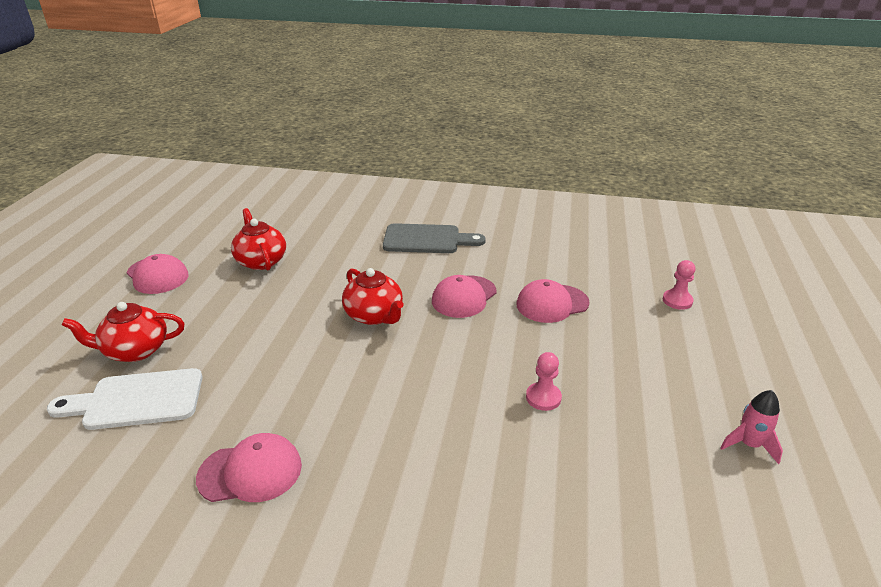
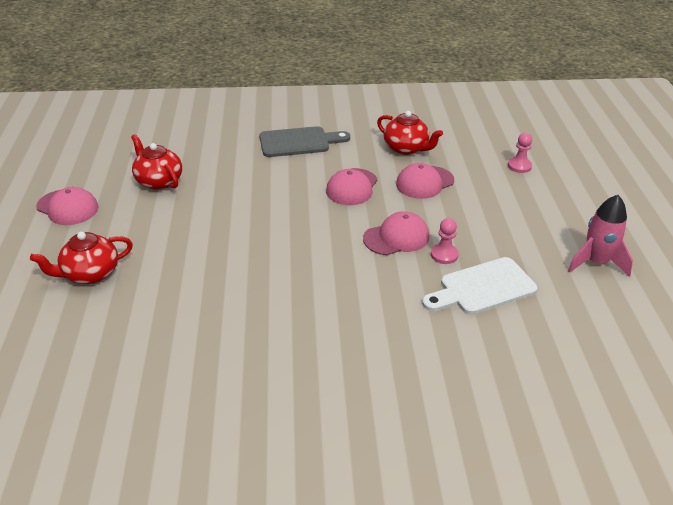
camera: 15 degrees left, 5 degrees up
(137, 400) = (118, 312): white cutting board -> white cutting board (483, 288)
(250, 472) = (245, 345): pink cap -> pink cap (396, 237)
(374, 315) = (284, 213): red teapot -> red teapot (406, 148)
(749, 444) = (596, 262): pink rocket -> pink rocket, size x1.53

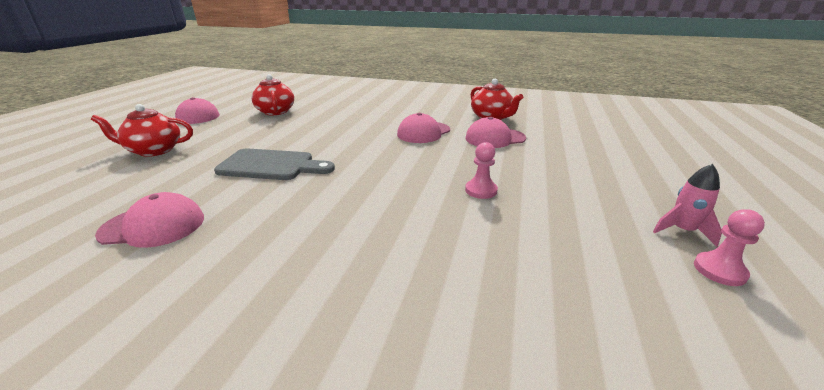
camera: 20 degrees right, 10 degrees down
(299, 142) = (402, 105): grey cutting board -> grey cutting board (271, 165)
(396, 237) = (438, 169): pink cap -> pink cap (153, 226)
(483, 288) = (511, 228): white cutting board -> none
(519, 166) = (601, 140): pink pawn -> pink pawn (719, 270)
(596, 262) = (682, 231): pink rocket -> pink rocket, size x0.66

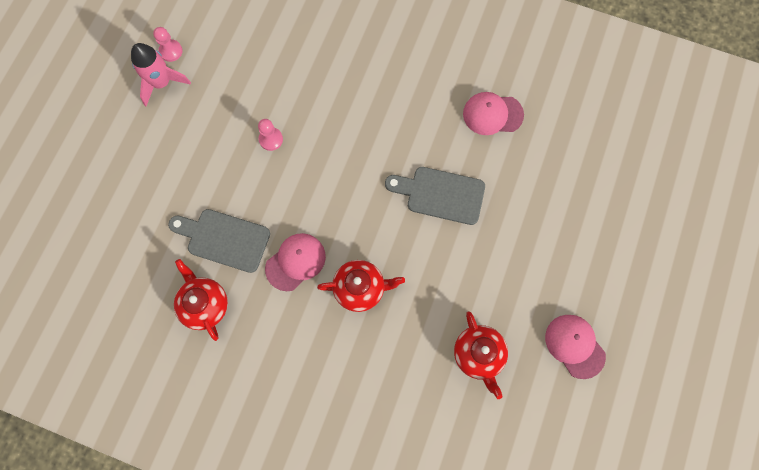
camera: 175 degrees left, 45 degrees up
(154, 150) = (563, 237): red teapot -> red teapot (360, 288)
(495, 138) = (224, 239): pink cap -> grey cutting board
(682, 231) = (162, 83): pink rocket -> pink rocket, size x1.53

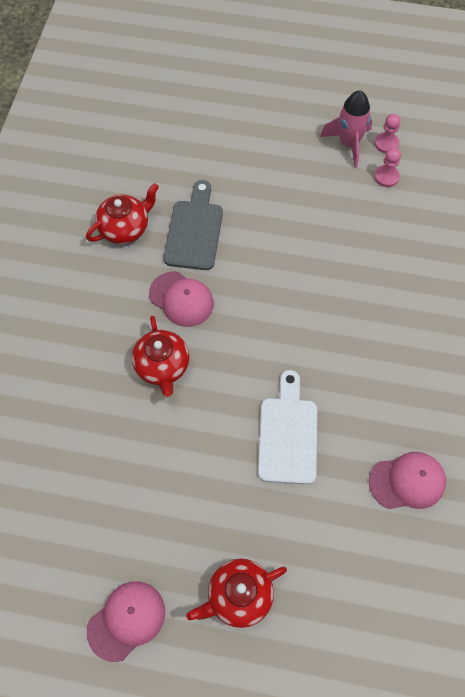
camera: 80 degrees right, 10 degrees down
(271, 139) = (312, 251): pink pawn -> pink pawn (386, 177)
(440, 195) = (287, 434): grey cutting board -> white cutting board
(478, 355) = (103, 504): red teapot -> red teapot (238, 596)
(492, 114) = (407, 481): pink cap -> pink cap turned 90 degrees clockwise

